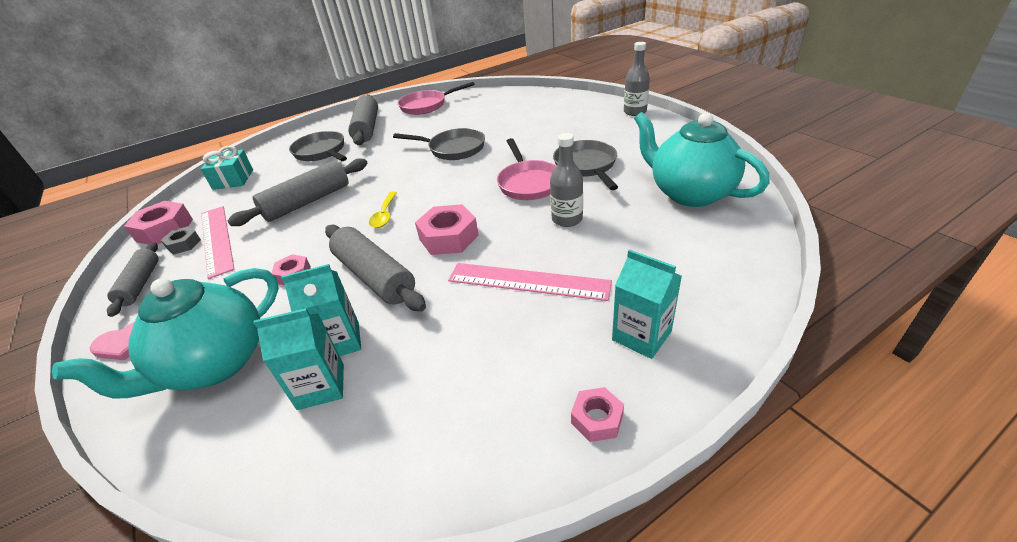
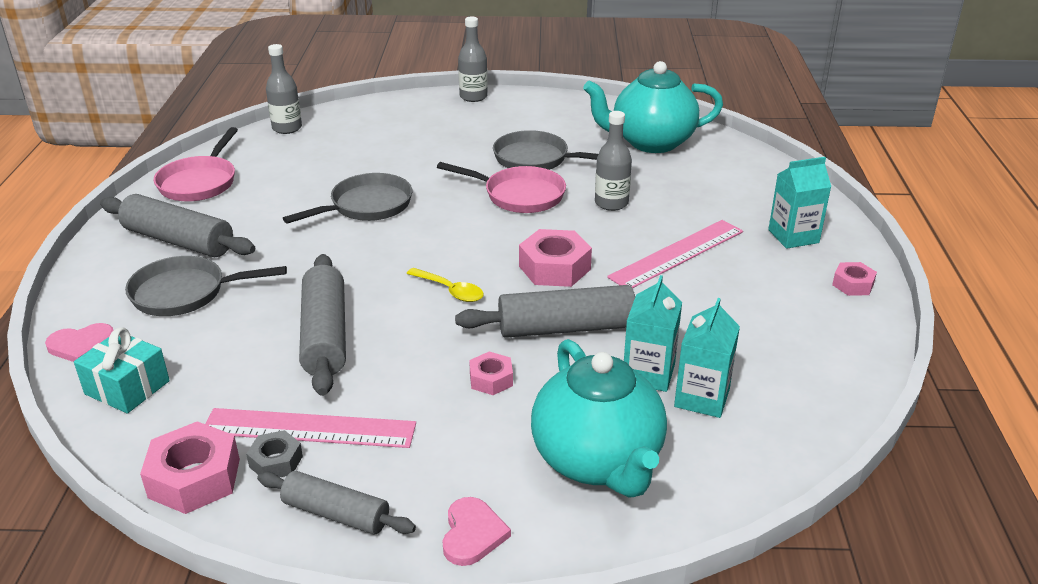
camera: 60 degrees left, 5 degrees down
(262, 154) = (81, 345): none -> pink heart
(509, 94) = (287, 128): none -> grey bottle

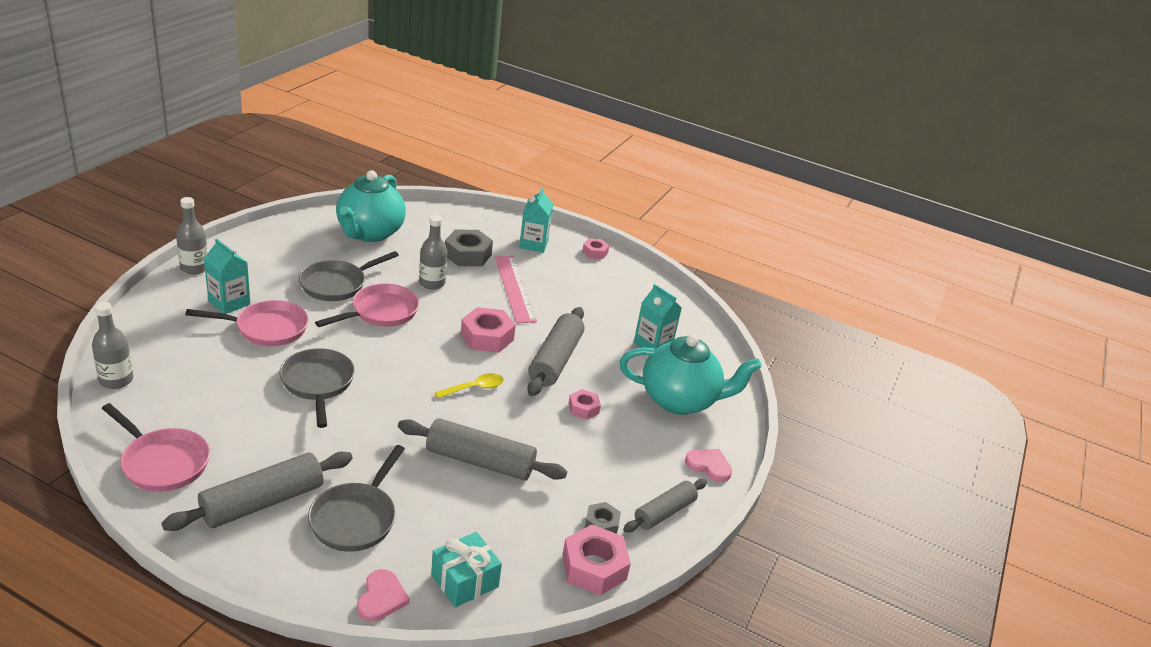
camera: 70 degrees left, 0 degrees up
(309, 429) = (578, 500): pink ruler -> none
(423, 155) = (267, 329): none -> pink pan
(648, 373) = (620, 351): turquoise carton -> turquoise carton (229, 302)
(699, 204) = (467, 255): none -> grey nut

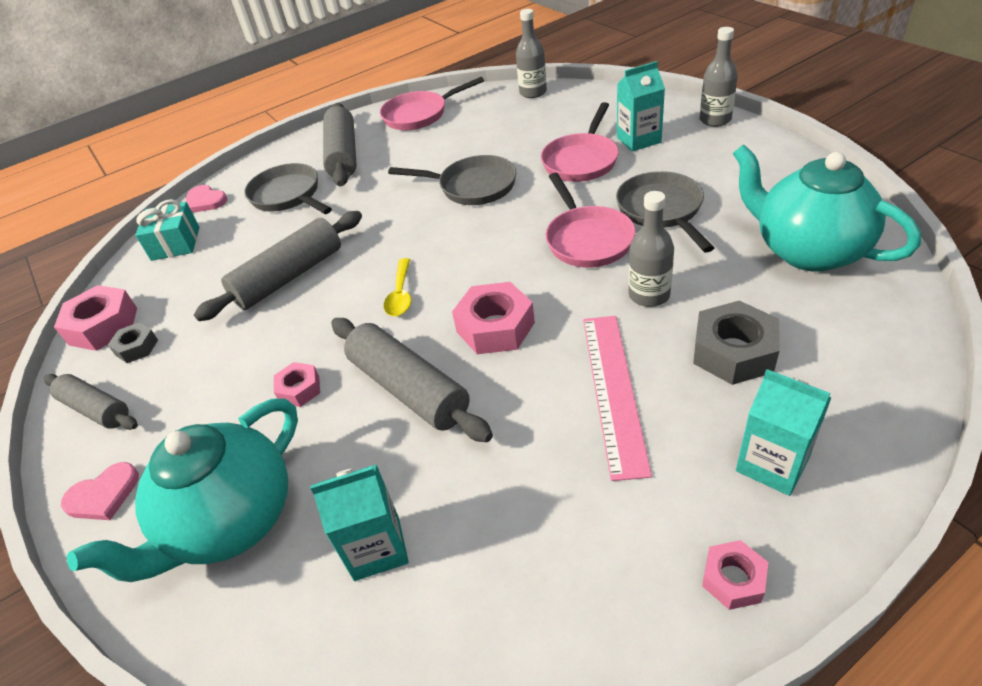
camera: 130 degrees right, 10 degrees up
(515, 288) = (613, 390): pink ruler -> pink ruler turned 75 degrees clockwise
(664, 512) = (96, 409): grey rolling pin -> grey rolling pin turned 45 degrees counterclockwise

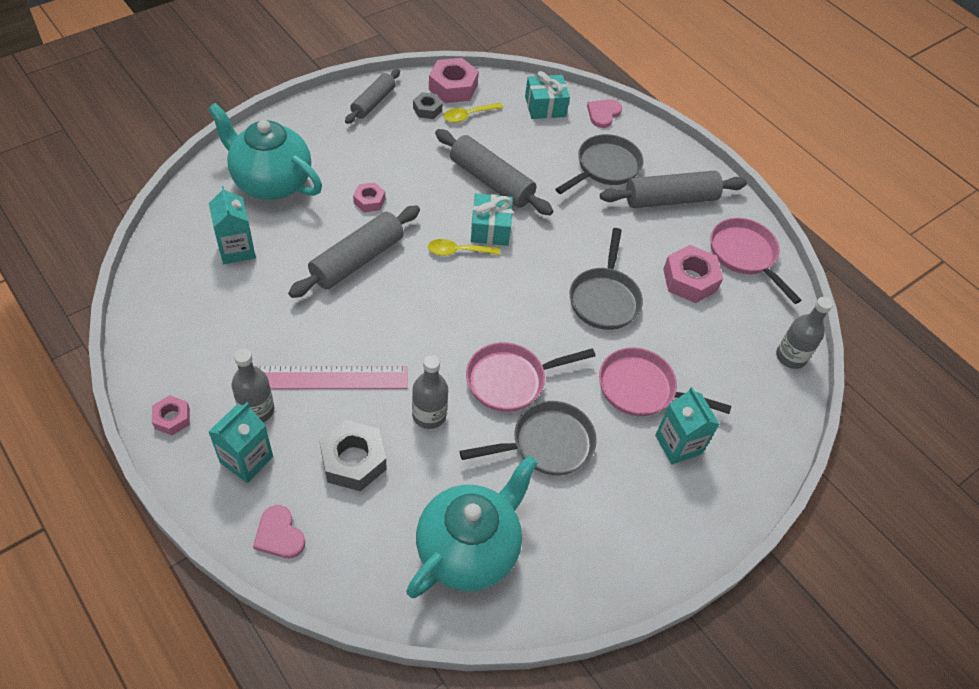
camera: 75 degrees right, 10 degrees up
(103, 495) = (304, 122): pink heart -> pink heart (279, 535)
(165, 306) = (468, 115): none -> yellow spoon
(367, 271) = (490, 229): none -> turquoise gift
(495, 327) = (410, 310): pink nut -> pink nut (690, 280)
(715, 120) = (716, 526): grey bottle -> grey bottle (257, 410)

